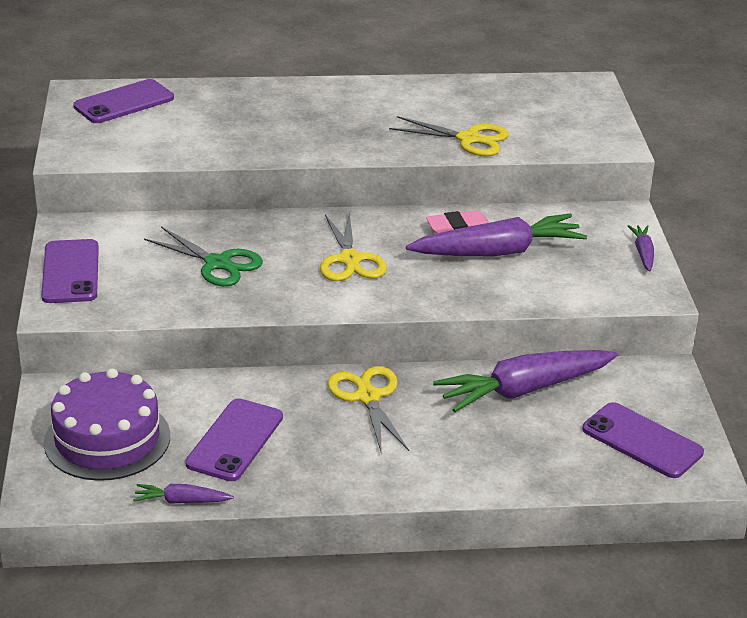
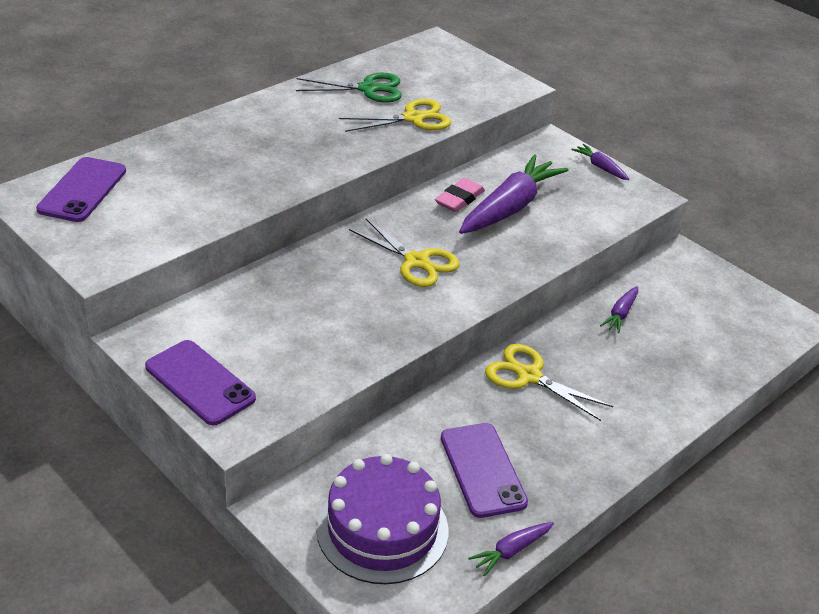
camera: 40 degrees left, 5 degrees up
(218, 263) = (318, 313): green scissors -> green scissors (368, 89)
(524, 390) = (620, 314): purple carrot -> purple carrot, size x0.46
(642, 441) = (734, 316): purple phone -> none

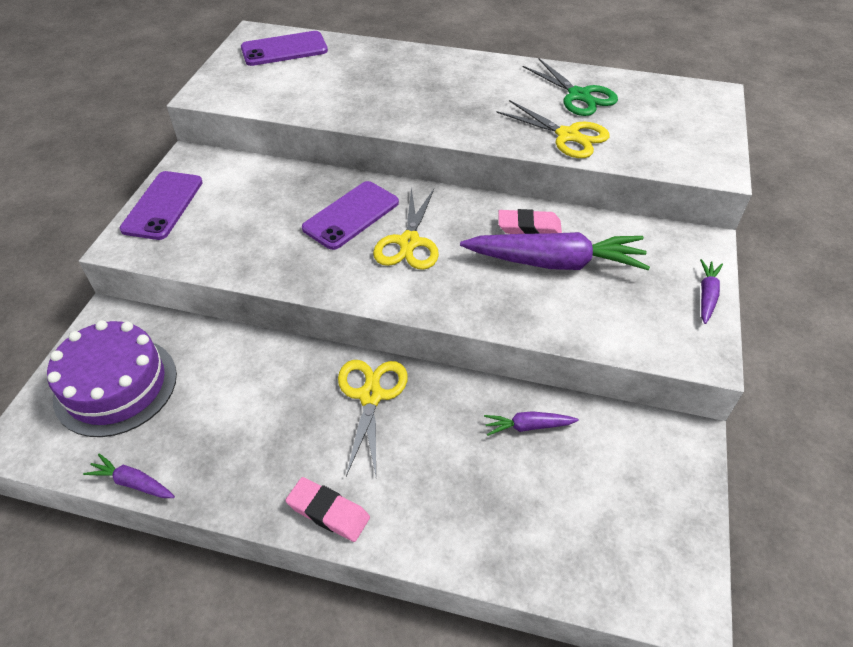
camera: 60 degrees right, 10 degrees up
(482, 470) = (223, 418): purple phone -> purple phone (351, 215)
(623, 445) = (328, 512): none -> pink eraser

